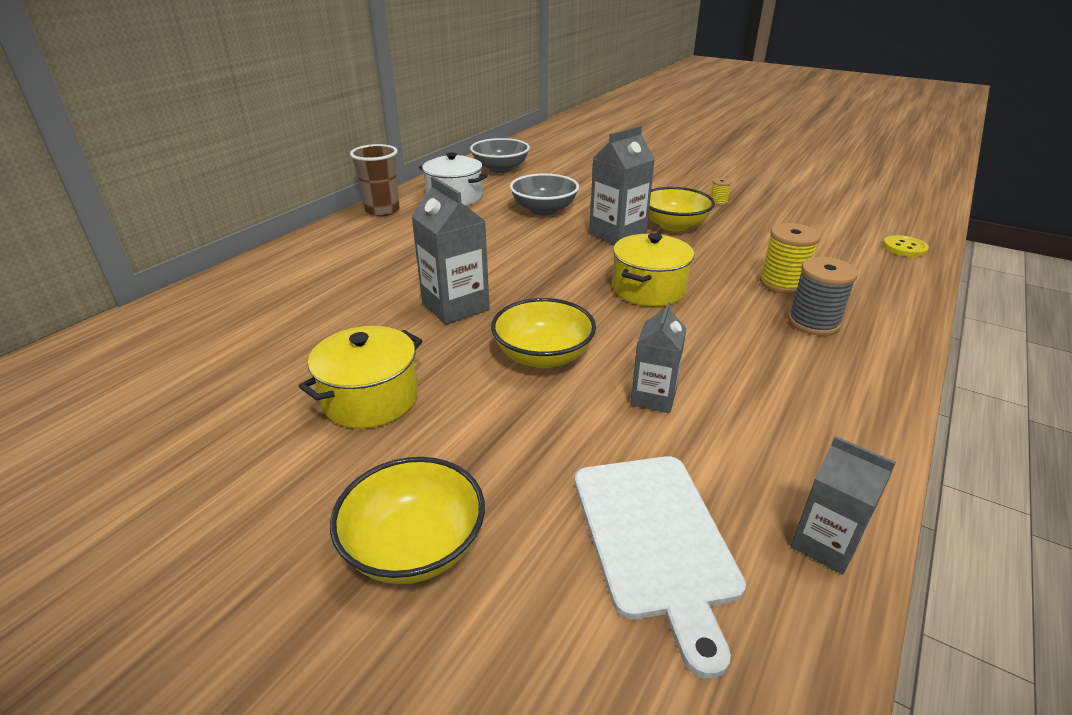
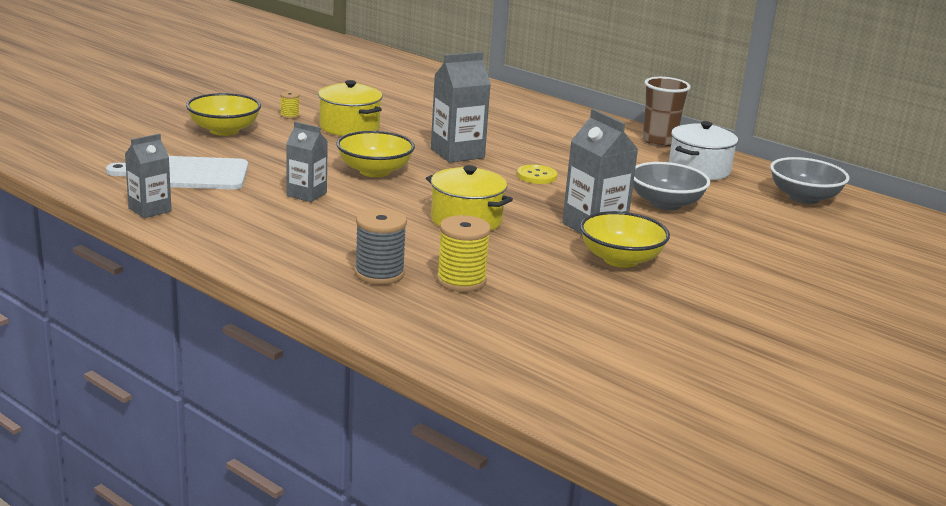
camera: 95 degrees right, 10 degrees down
(718, 202) = (702, 302): yellow spool -> yellow spool (289, 116)
(904, 248) = (539, 385): yellow button -> yellow button (536, 176)

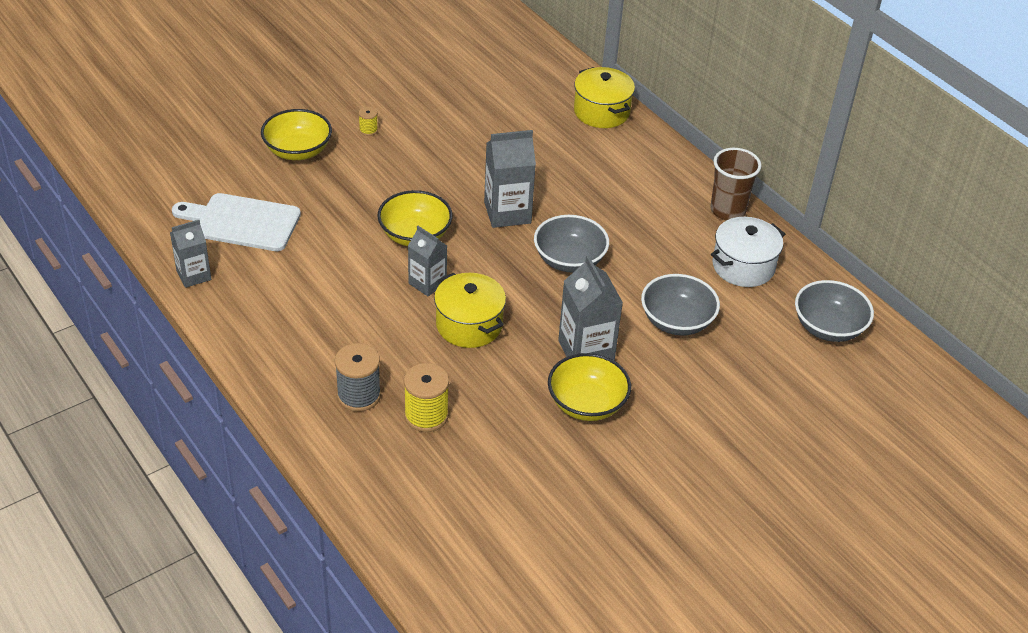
camera: 15 degrees right, 20 degrees up
(306, 194) = (338, 266): grey carton -> grey carton (427, 283)
(349, 127) = (419, 156): yellow pot -> yellow pot (601, 112)
(536, 176) = (569, 260): yellow button -> grey bowl

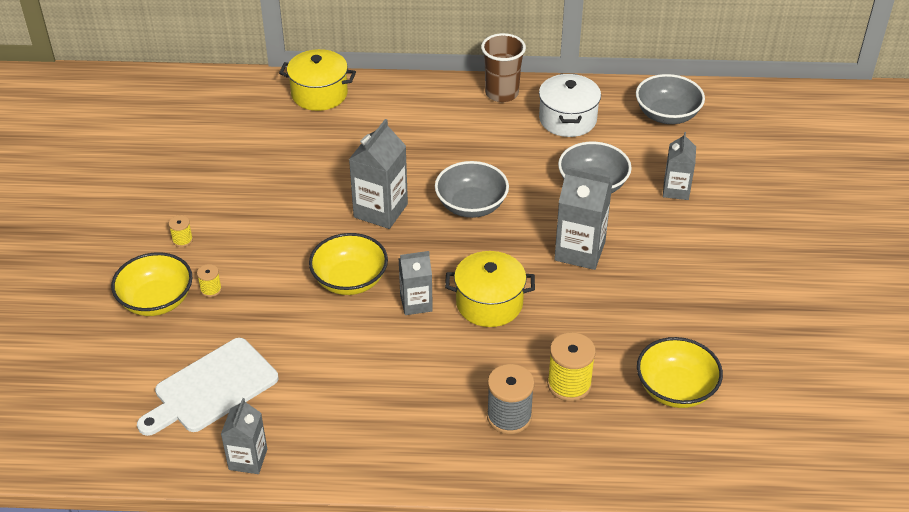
camera: 50 degrees left, 0 degrees up
(334, 170) = (211, 289): none -> yellow spool
(587, 404) = (636, 281): yellow bowl -> yellow bowl (675, 389)
(732, 379) = (676, 190): none -> grey carton

